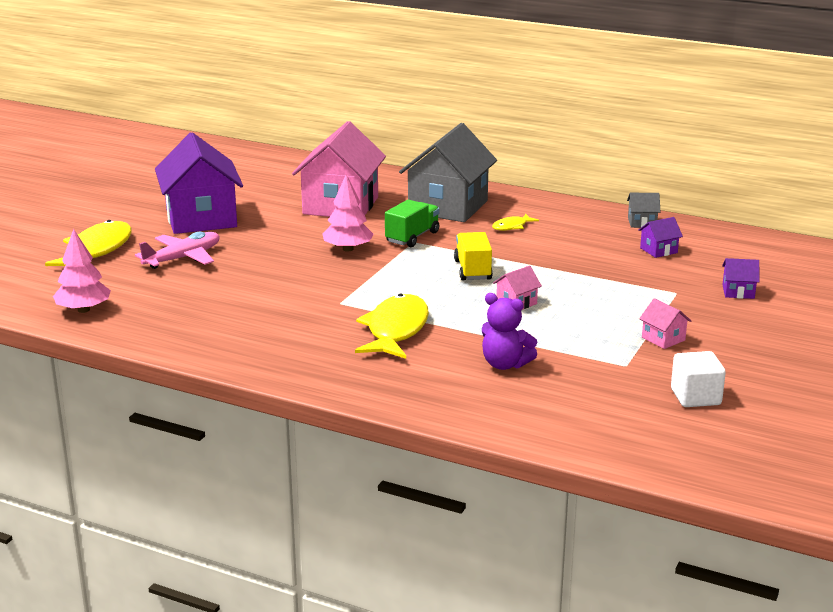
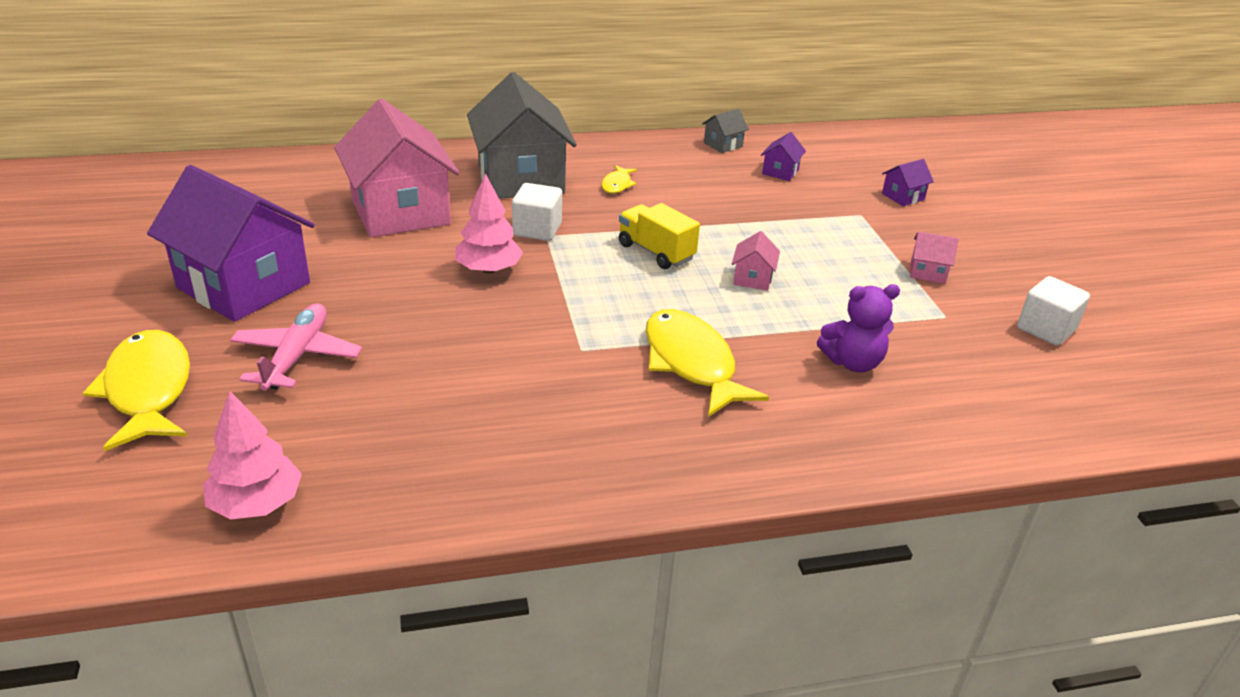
camera: 40 degrees left, 10 degrees up
(412, 237) = (537, 230): green truck -> white cube

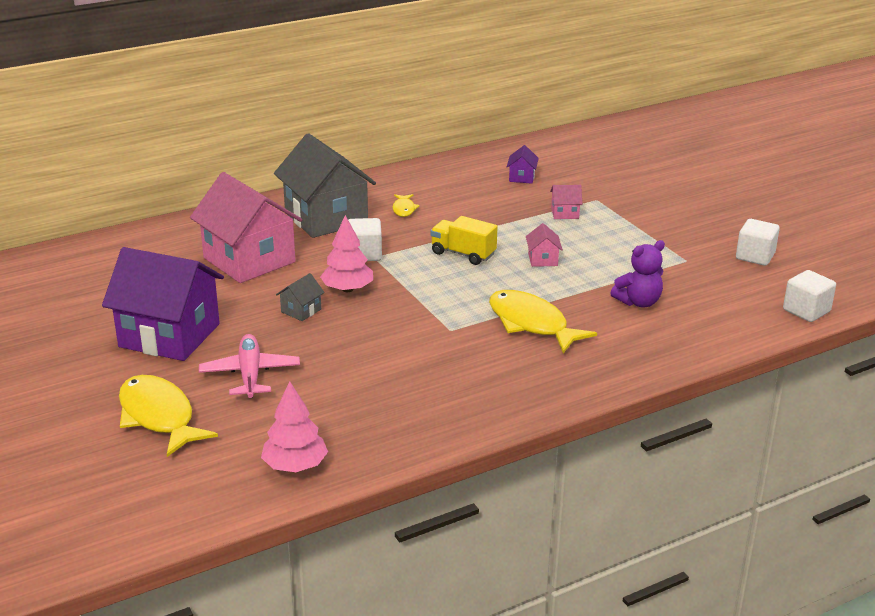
camera: 15 degrees left, 5 degrees down
(723, 145) = (467, 163): grey house -> grey house (301, 310)
(903, 196) = (620, 181): purple house -> none
(927, 272) = (661, 232): pink house -> pink house (565, 213)
(1094, 426) = (806, 311): none -> white cube

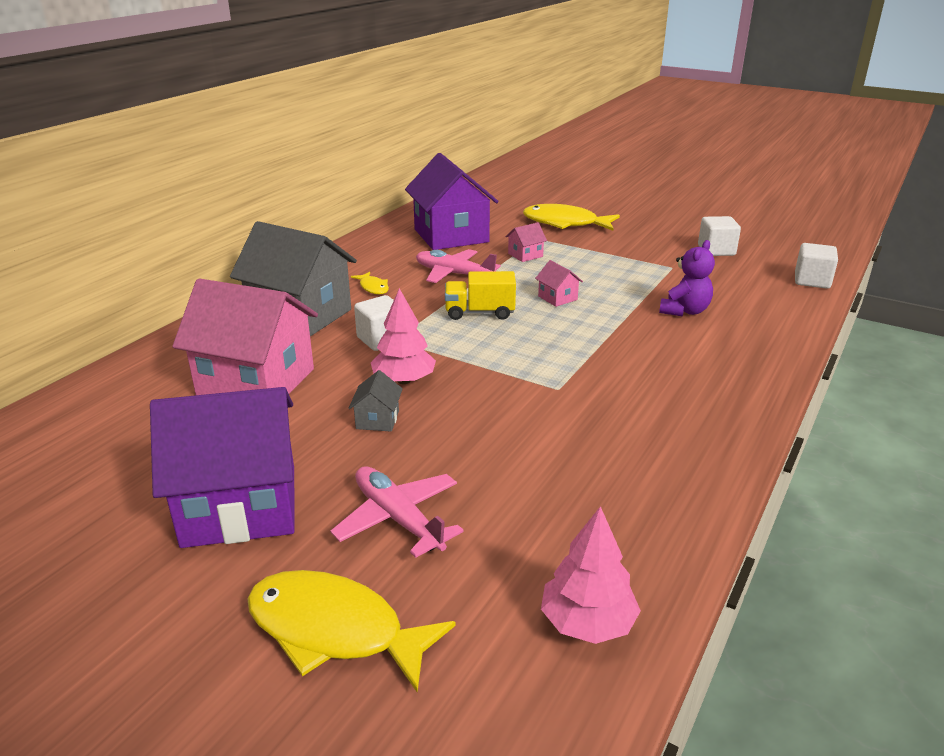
camera: 30 degrees left, 0 degrees up
(481, 214) = (454, 274): none -> pink plane
(522, 177) = (451, 236): purple house -> purple house, size x2.48
(531, 324) = (624, 358): yellow fish -> yellow fish (565, 223)

